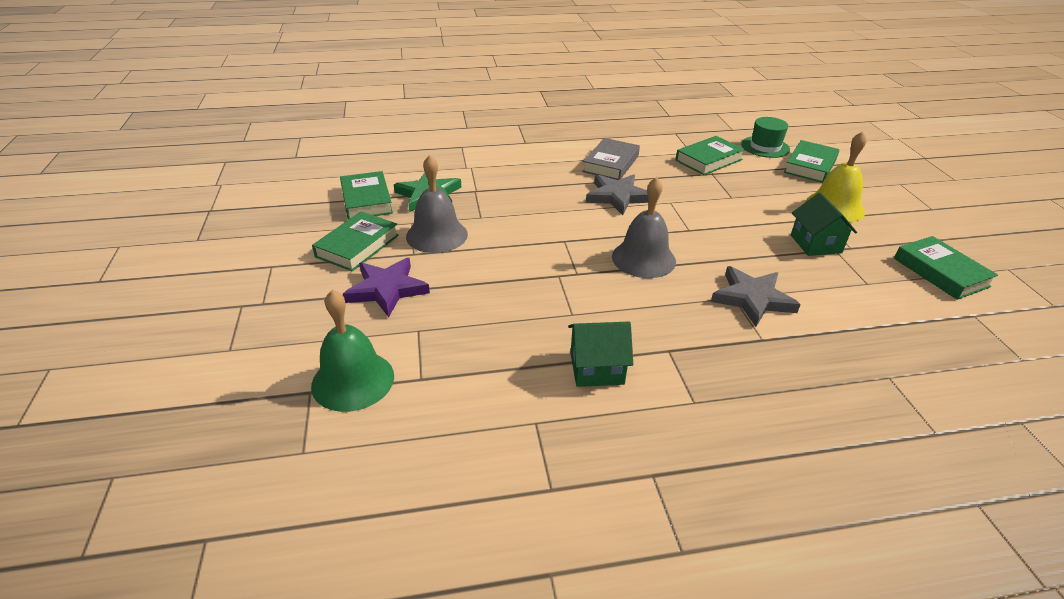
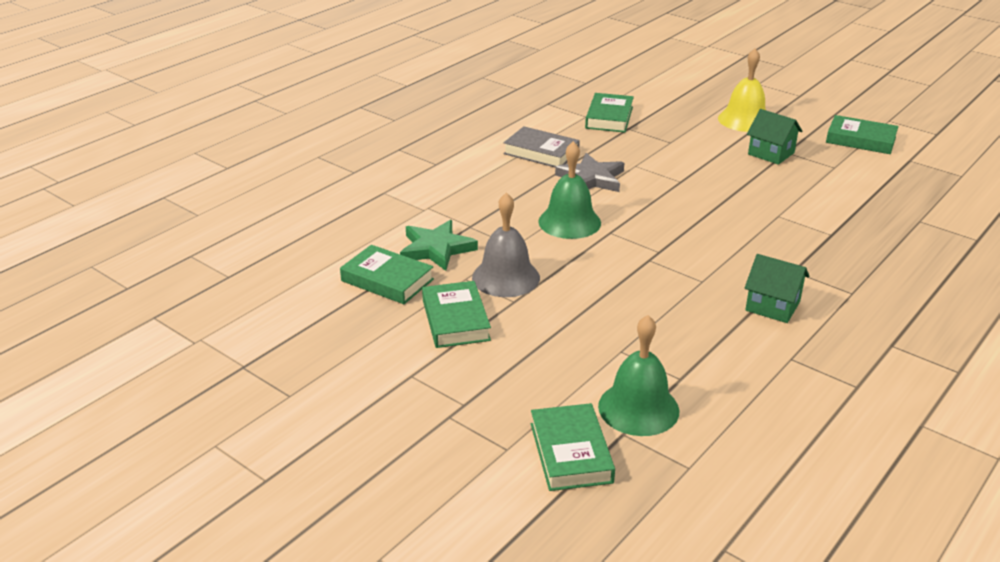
camera: 40 degrees left, 5 degrees down
(387, 289) = (544, 338): purple star -> none
(547, 219) = (569, 222): none -> green bell
(596, 368) = (772, 306): green house -> green house turned 75 degrees clockwise
(611, 164) = (541, 152): grey book -> grey book turned 45 degrees counterclockwise
(643, 258) = (685, 218): grey bell -> none
(752, 299) = (789, 211): grey star -> none
(765, 147) = (632, 89): green hat -> none
(810, 166) = (685, 93): green book -> green book (571, 453)

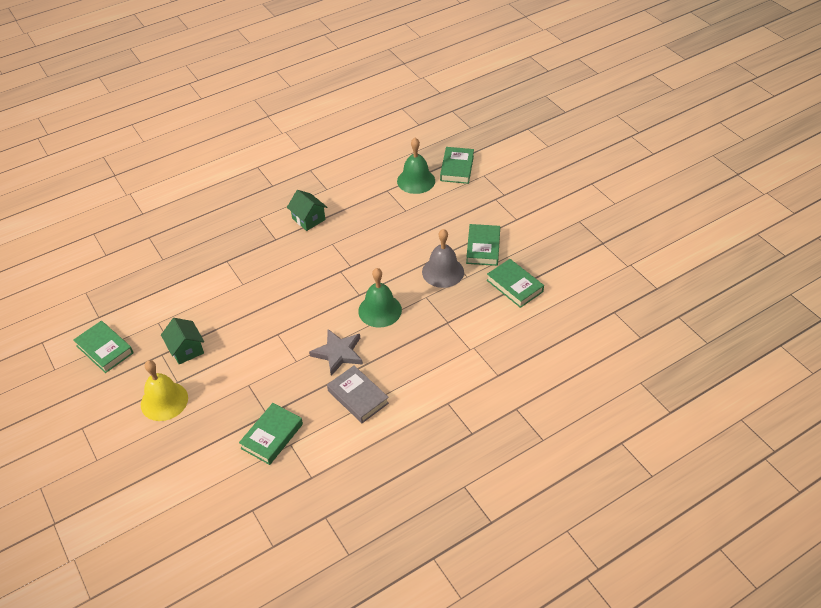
camera: 160 degrees left, 15 degrees up
(436, 249) = (477, 306): green star -> none

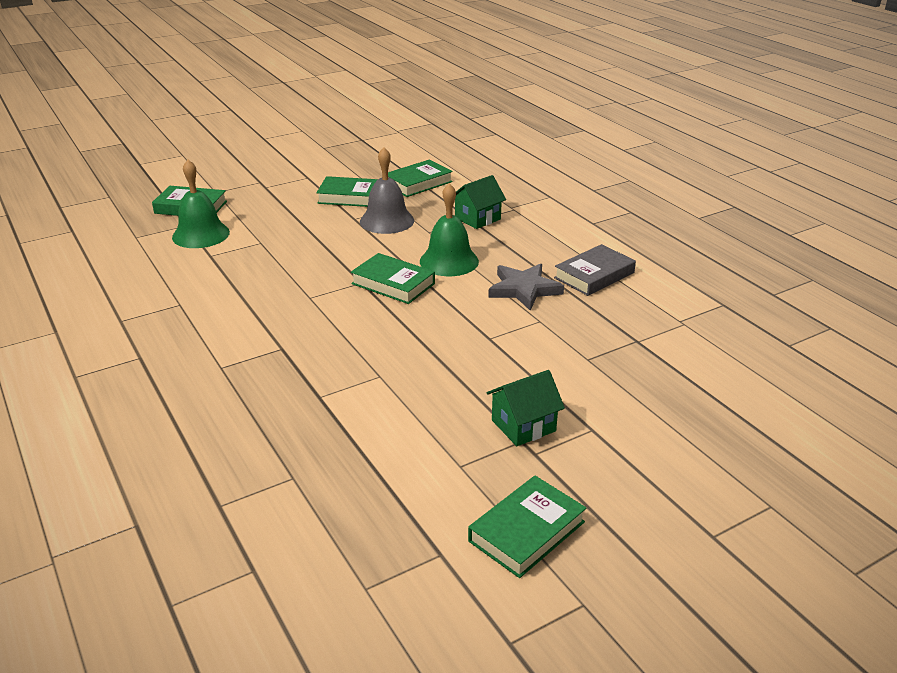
camera: 90 degrees left, 15 degrees down
(164, 401) = (633, 440): yellow bell -> none
(272, 436) = (671, 335): green book -> green book (393, 283)
(308, 219) = (245, 319): green house -> green house (477, 218)

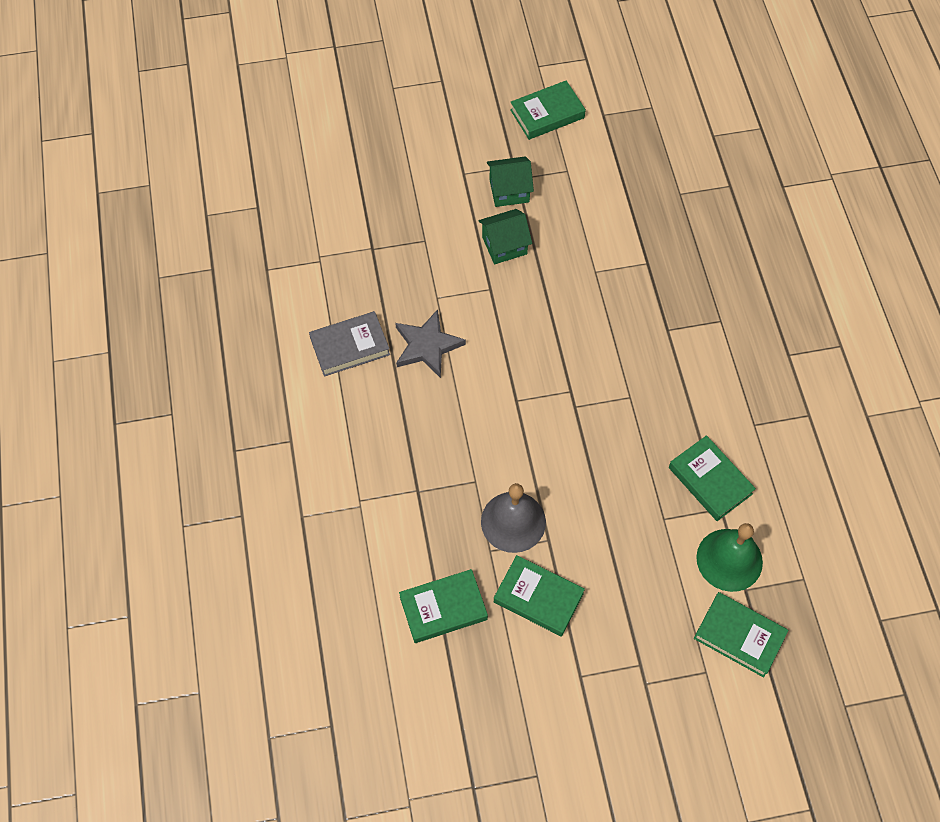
camera: 160 degrees left, 30 degrees up
(393, 283) = (545, 394): green book -> green book (710, 481)
(449, 261) = (477, 416): green bell -> none
(477, 218) = (410, 492): green house -> green house (504, 245)

